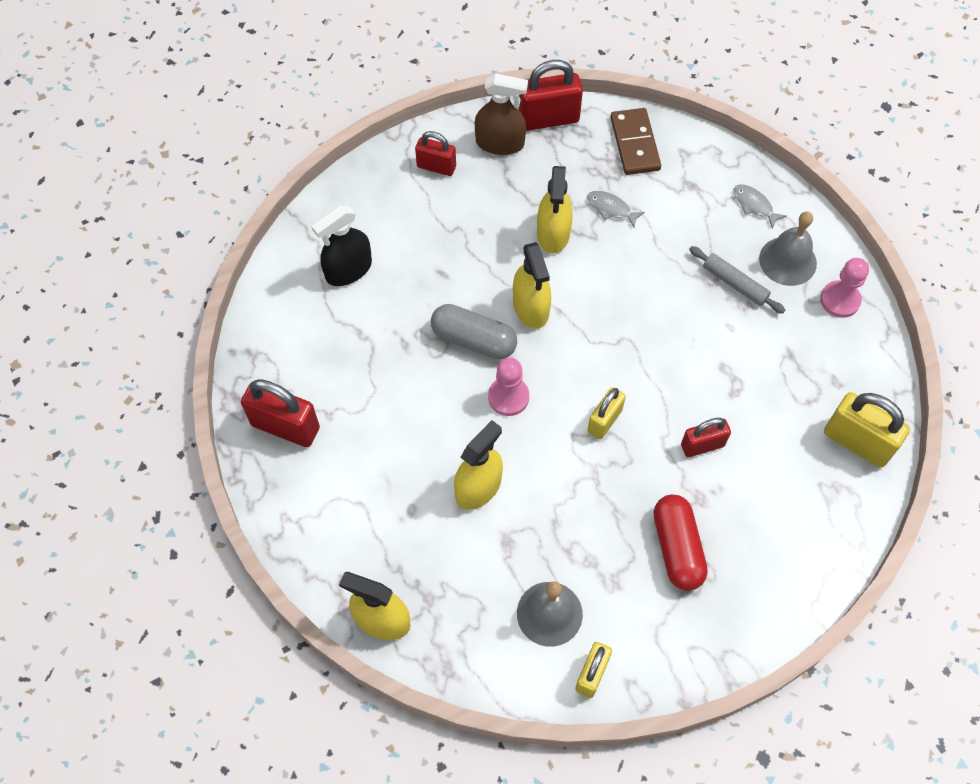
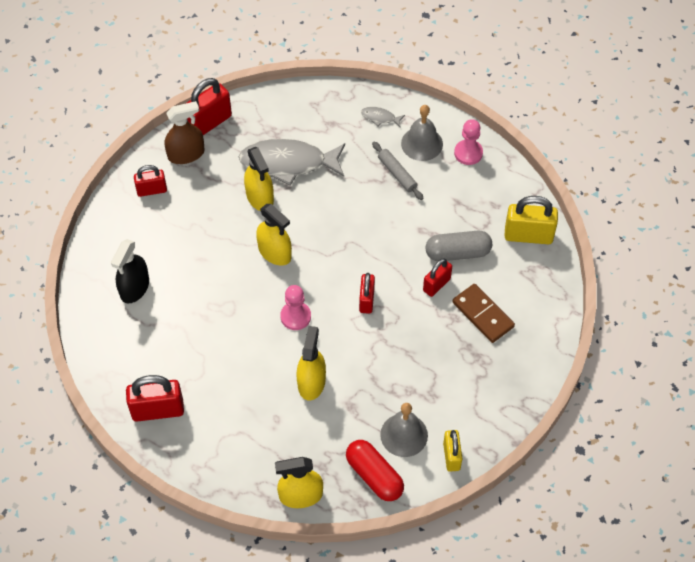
camera: 30 degrees left, 5 degrees down
(474, 340) = (250, 291): grey capsule -> grey capsule (458, 253)
(604, 421) = (366, 300): yellow padlock -> red padlock
(611, 209) = (288, 163): grey fish -> grey fish, size x2.38
(634, 144) = (278, 113): brown domino -> brown domino (482, 315)
(677, 548) = (458, 354): red capsule -> red capsule (374, 476)
(735, 283) = (397, 174): grey rolling pin -> grey rolling pin turned 45 degrees clockwise

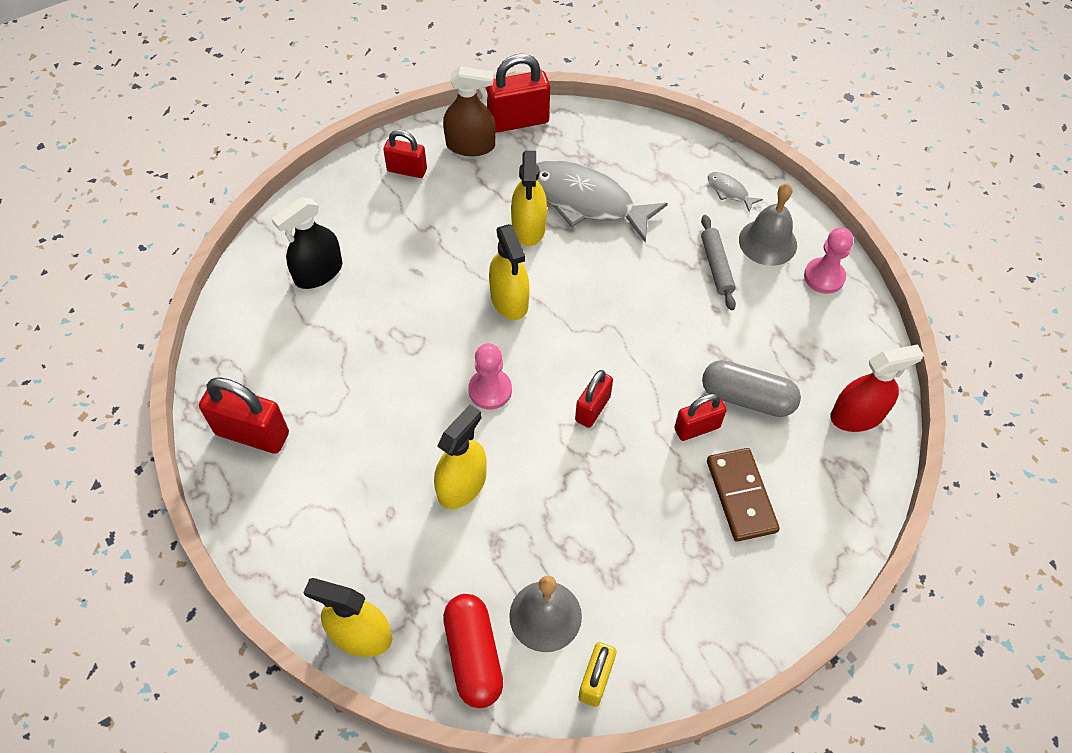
camera: 25 degrees right, 0 degrees up
(528, 235) = (857, 415): yellow padlock -> red spray bottle

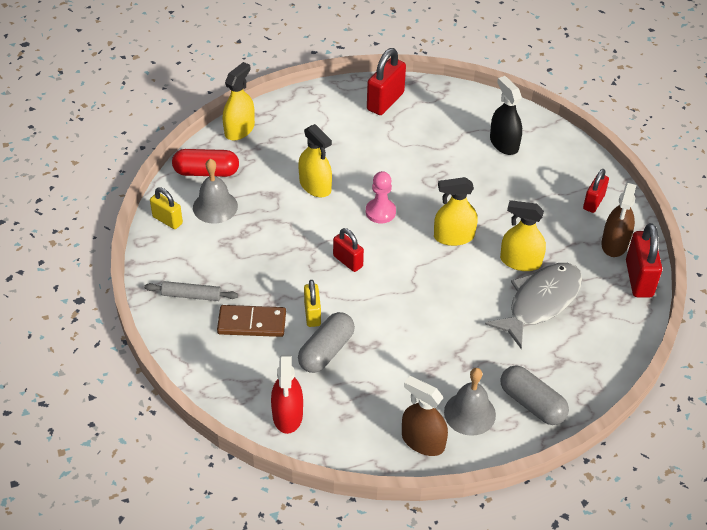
camera: 105 degrees right, 10 degrees down
(697, 428) = (312, 314): red padlock -> yellow padlock
(716, 266) = (453, 369): grey rolling pin -> grey rolling pin (191, 295)
(729, 191) = (532, 403): grey fish -> grey capsule
(824, 277) = (423, 441): pink pawn -> brown spray bottle

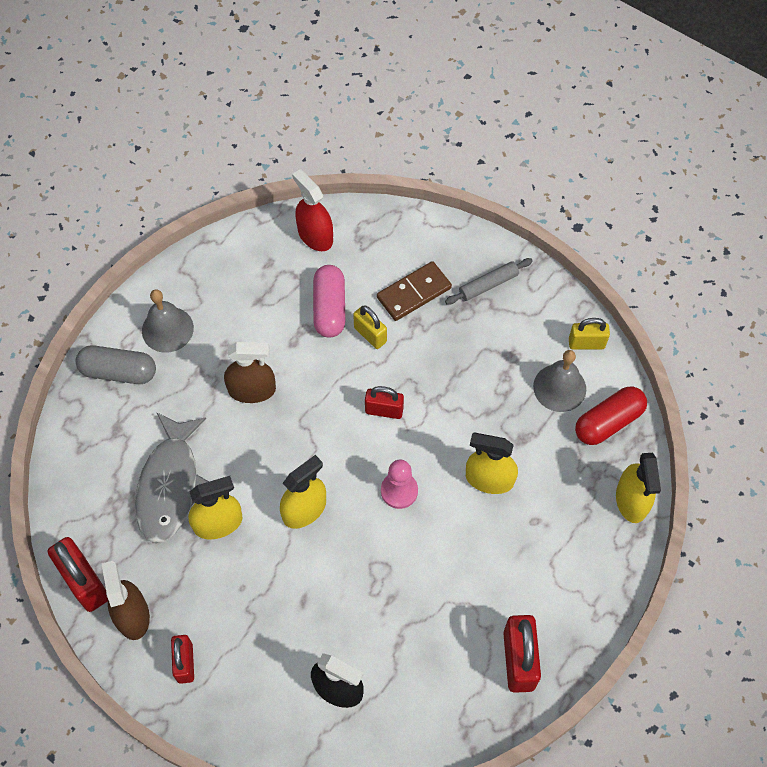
camera: 145 degrees right, 15 degrees up
(326, 351) = (329, 308): grey capsule -> pink capsule
(423, 441) = (190, 281): brown spray bottle -> brown spray bottle (252, 390)

